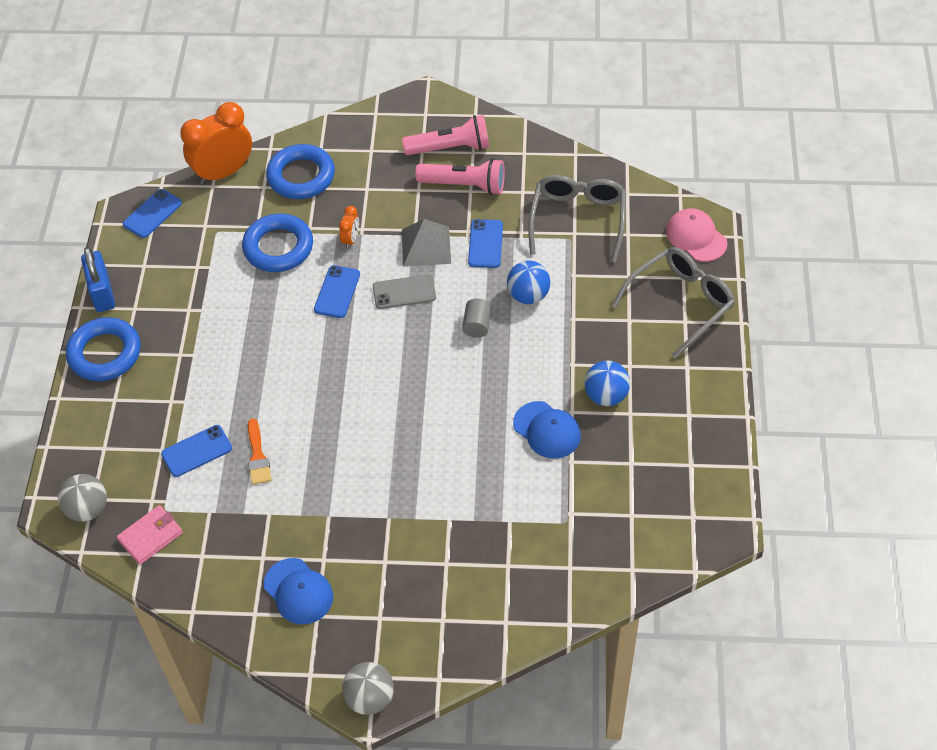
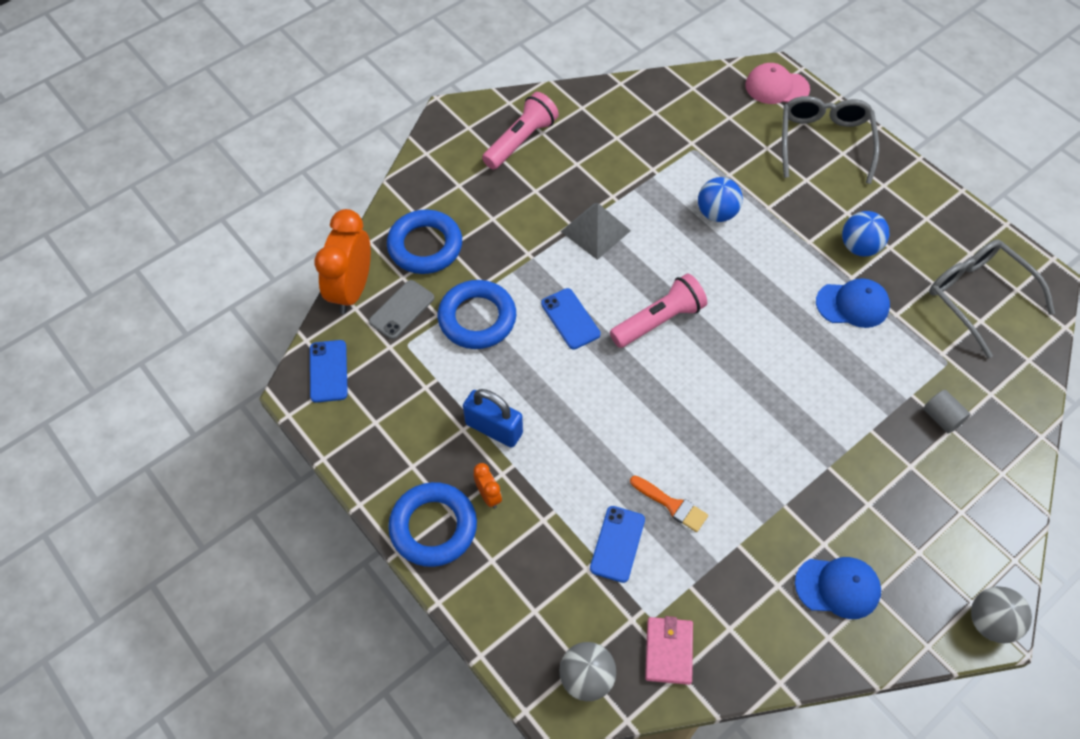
camera: 45 degrees left, 5 degrees up
(102, 293) = (365, 476): blue padlock -> blue padlock (494, 428)
(351, 239) = (530, 268): orange clock -> orange clock (488, 495)
(404, 292) = (623, 279): grey phone -> grey phone (402, 310)
(464, 185) = (567, 162): pink flashlight -> pink flashlight (658, 321)
(477, 325) = (708, 264): grey cylinder -> grey cylinder (941, 418)
(485, 244) = (638, 196): blue phone -> none
(578, 219) = (681, 130): grey glasses -> grey glasses (976, 295)

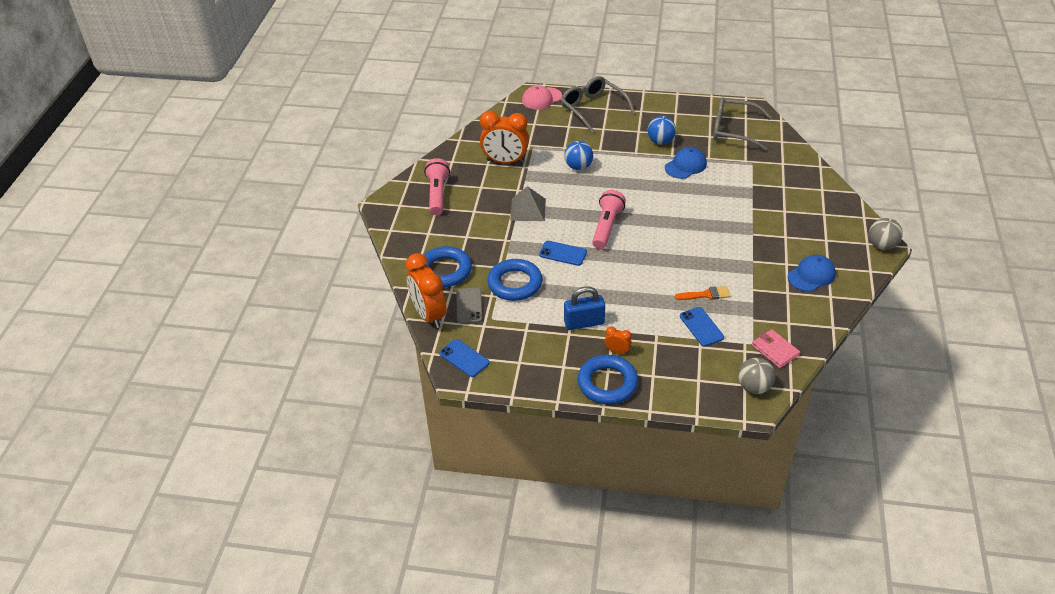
camera: 40 degrees left, 15 degrees down
(639, 148) = (505, 161): none -> orange clock
(941, 418) = (774, 185): grey cylinder -> none

